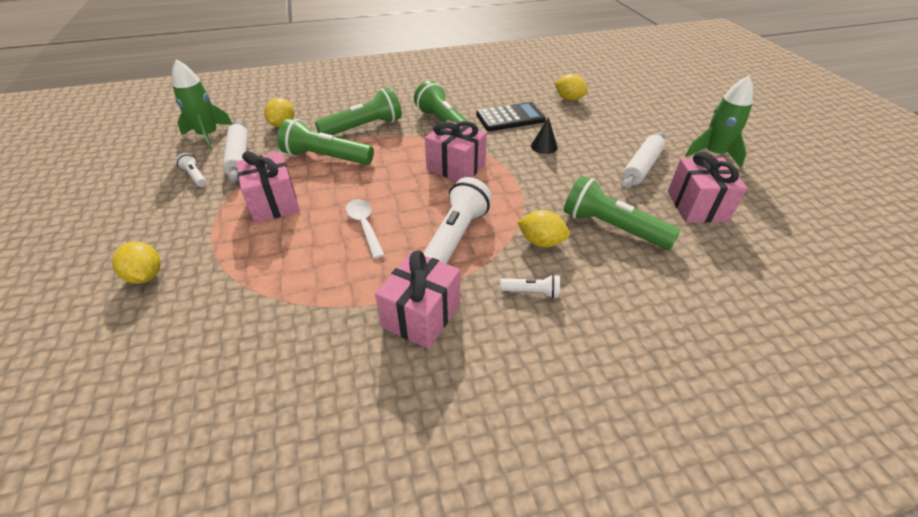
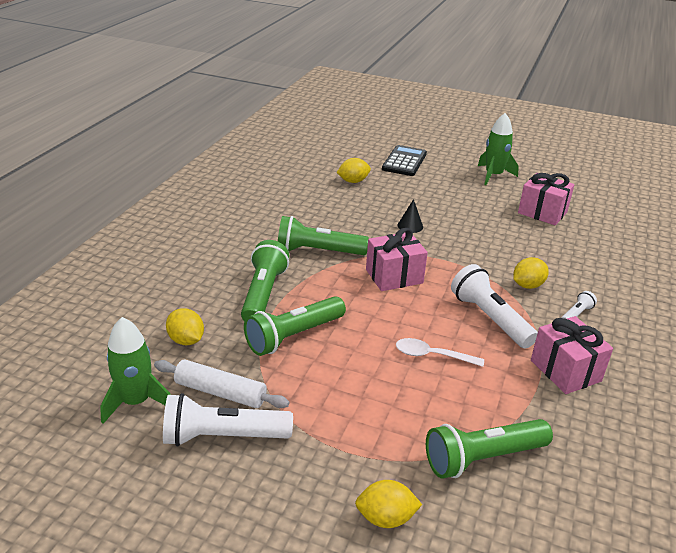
camera: 55 degrees left, 10 degrees down
(195, 176) = (223, 436): white flashlight -> white flashlight, size x2.10
(274, 203) = (341, 395): pink gift -> none
(510, 118) = (348, 218): black calculator -> black calculator (404, 161)
(611, 227) = (536, 252): green flashlight -> green flashlight (482, 458)
(641, 167) = (480, 206): white rolling pin -> none

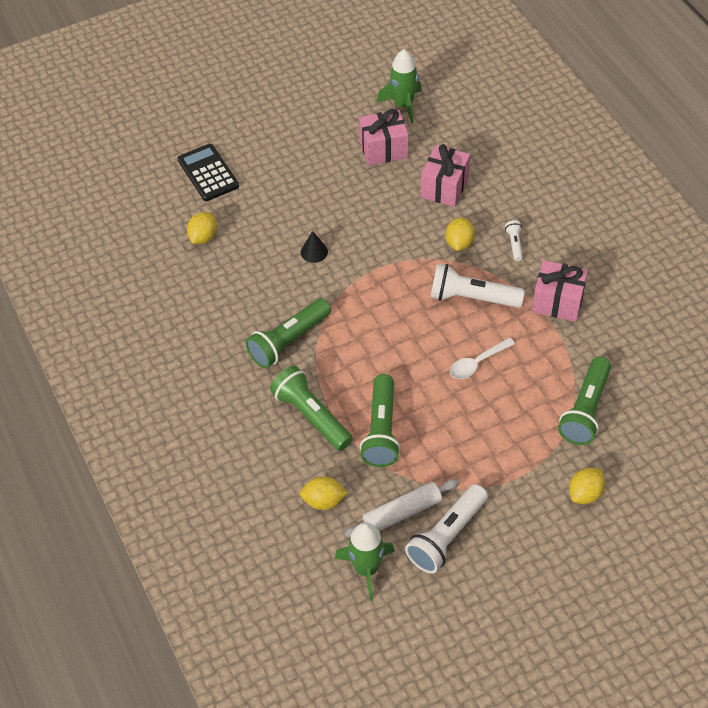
camera: 45 degrees left, 20 degrees up
(394, 276) = (370, 316): pink gift -> pink gift (444, 187)
(493, 175) = (298, 130): green rocket -> green rocket (403, 105)

